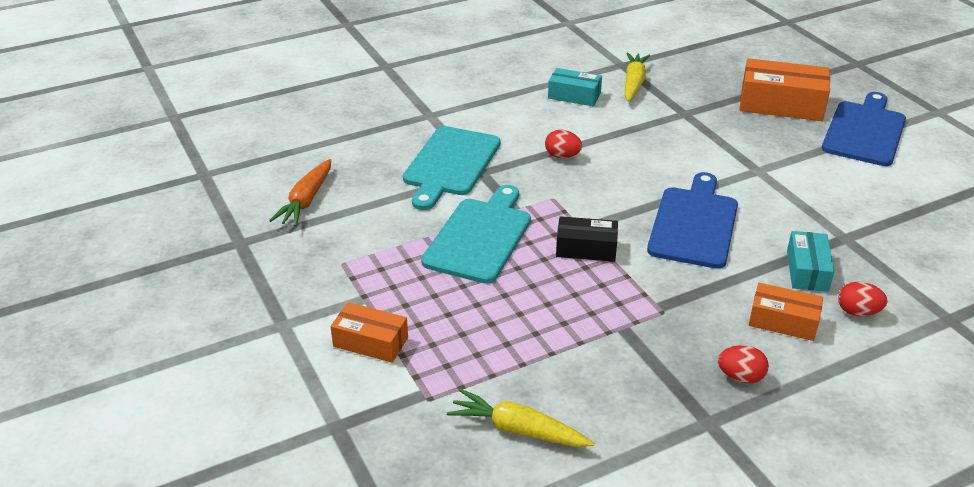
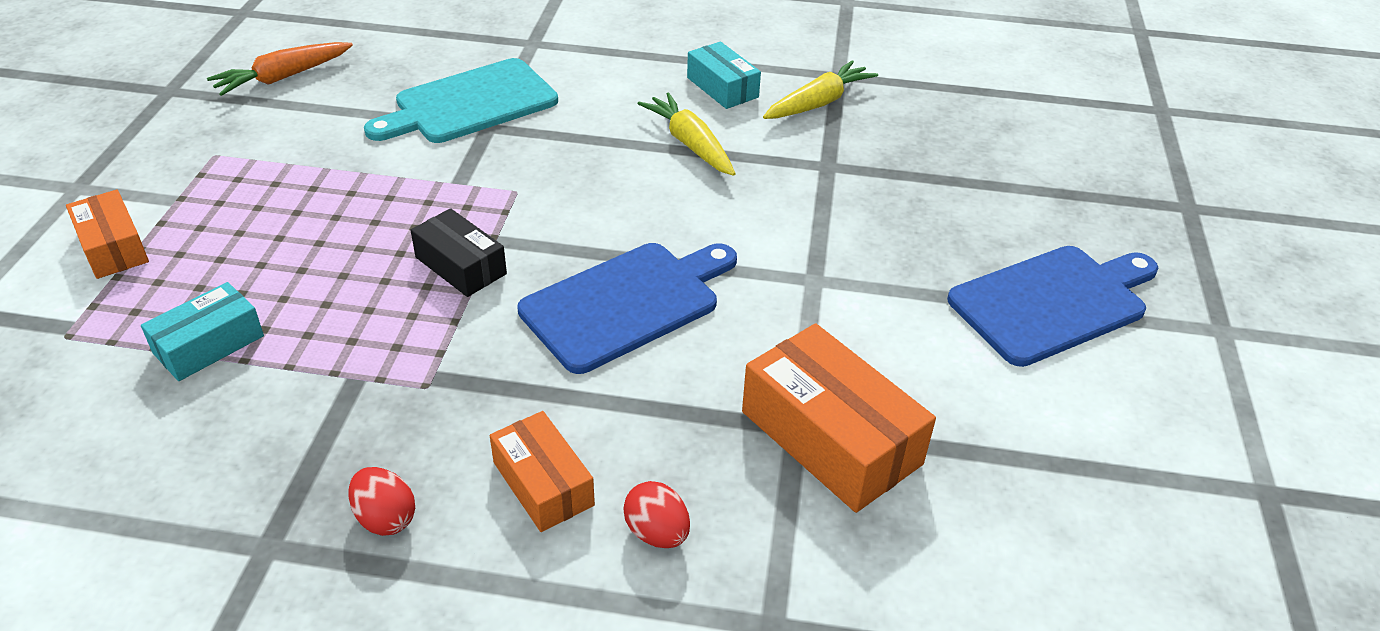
camera: 35 degrees right, 5 degrees up
(480, 237) = (376, 195): turquoise cutting board -> none
(518, 430) = (84, 421): yellow carrot -> yellow carrot (690, 144)
(562, 156) = (600, 149): red egg -> none
(781, 104) = (980, 212): orange box -> orange box (830, 438)
(807, 270) = (676, 439): turquoise box -> turquoise box (209, 344)

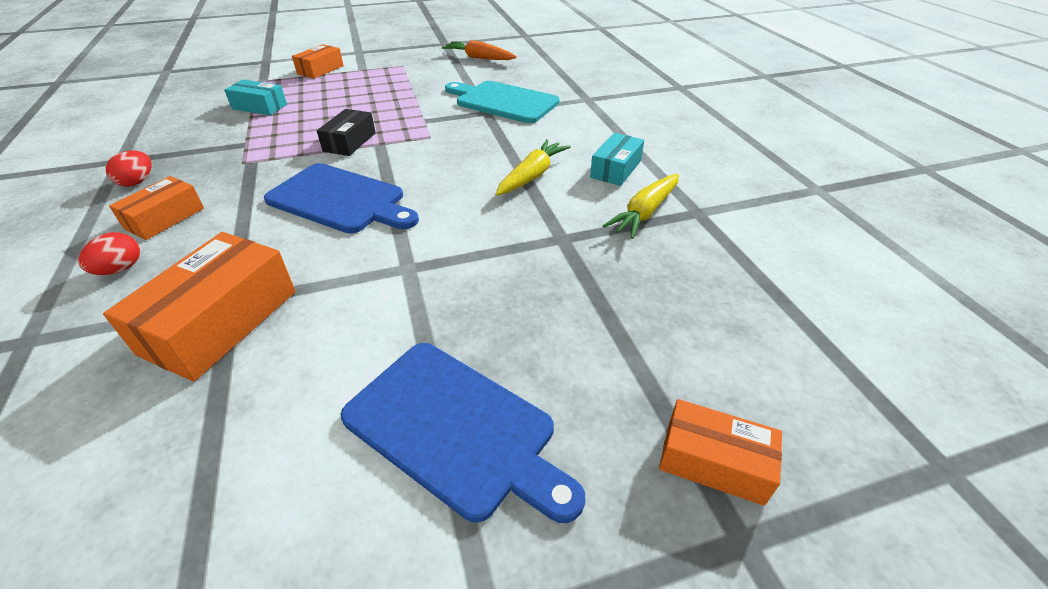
camera: 65 degrees right, 0 degrees up
(818, 103) = (645, 213): yellow carrot -> yellow carrot turned 105 degrees clockwise
(1127, 192) = (713, 461): none -> orange box

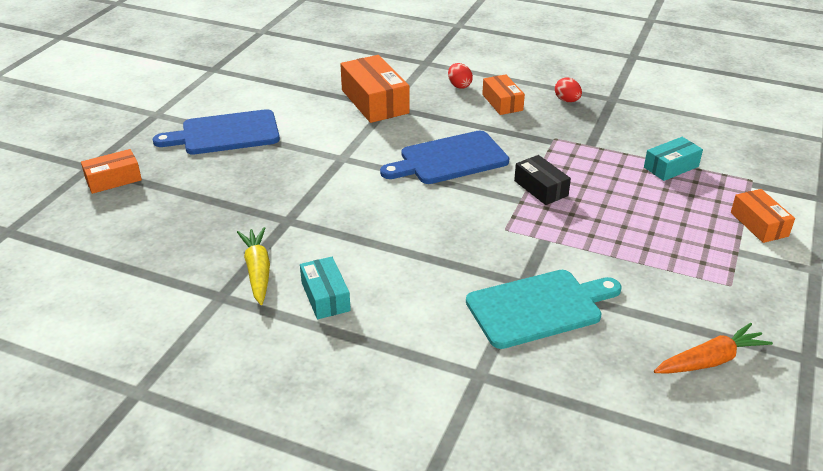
camera: 130 degrees right, 5 degrees down
(532, 175) = (374, 248): yellow carrot -> none

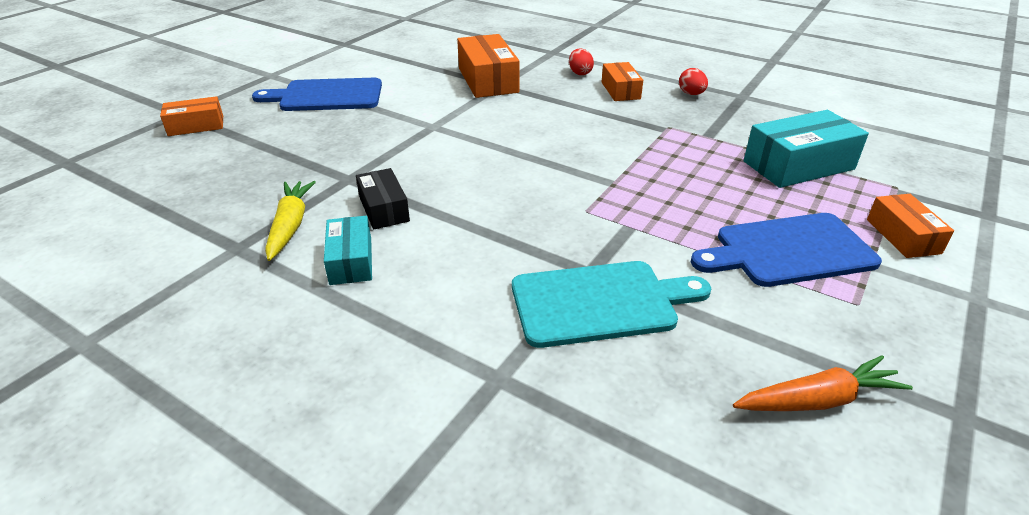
camera: 10 degrees right, 0 degrees up
(449, 159) = (546, 137): blue cutting board -> blue cutting board (789, 251)
(540, 188) = (639, 173): black box -> black box (384, 209)
(671, 167) = (798, 165): turquoise box -> turquoise box, size x1.67

